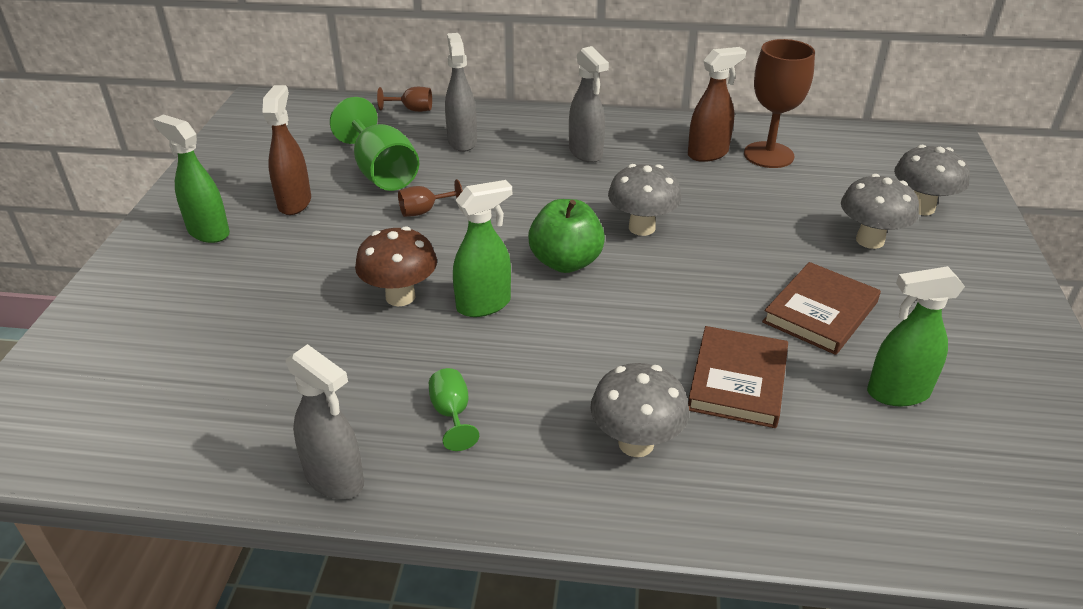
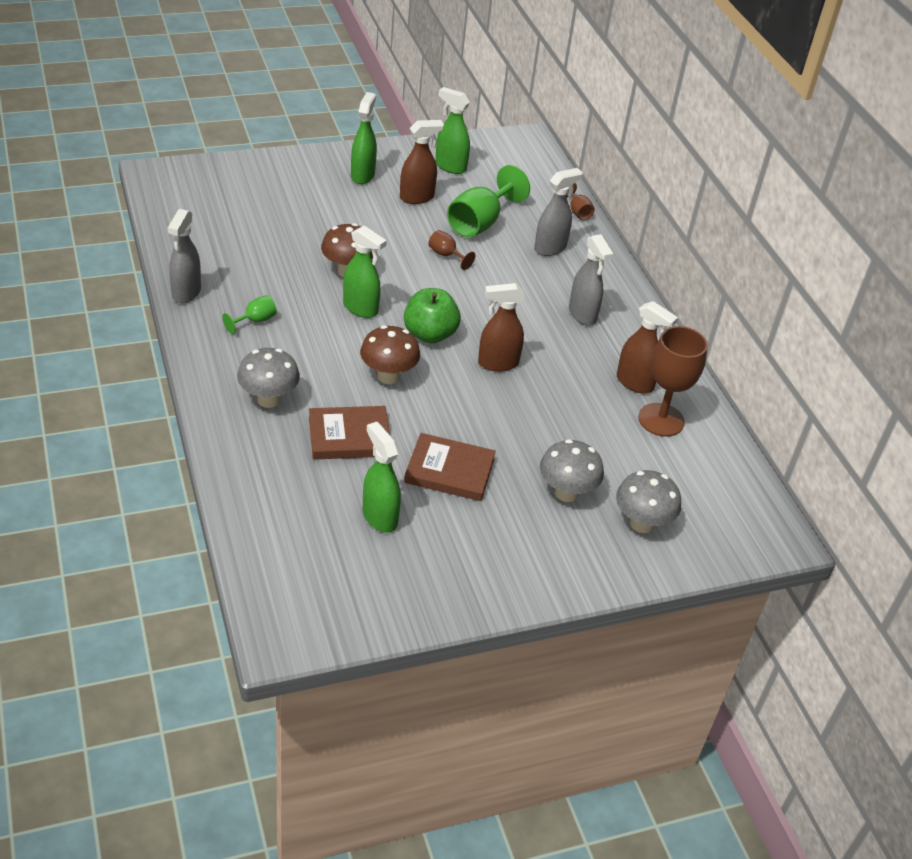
camera: 60 degrees right, 5 degrees up
(257, 164) = (450, 166): none -> green spray bottle
(586, 153) = (582, 315): grey spray bottle -> grey spray bottle turned 60 degrees counterclockwise
(631, 316) = (388, 376): none -> brown mushroom
(641, 228) = (497, 363): grey mushroom -> brown spray bottle

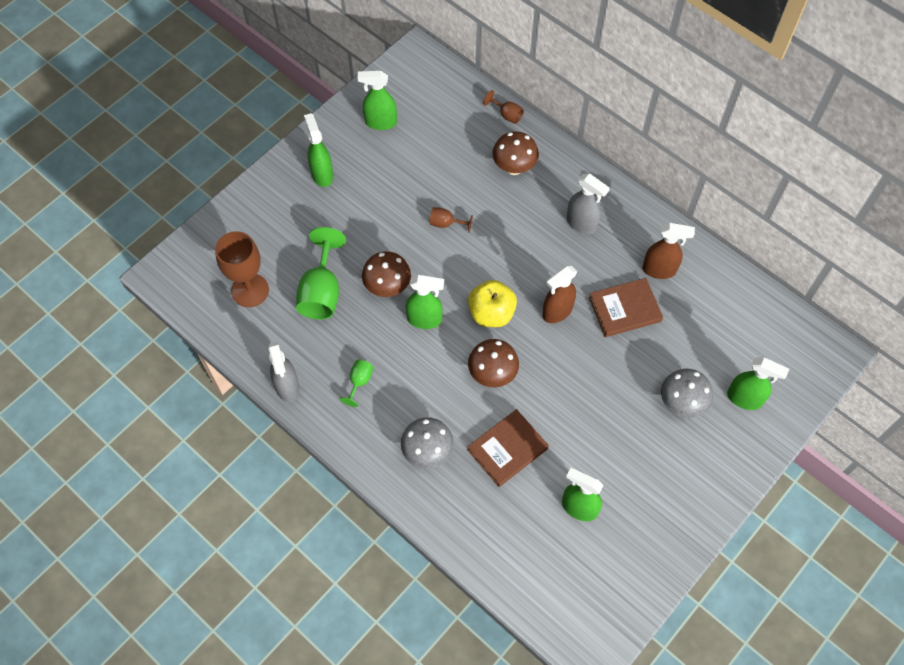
camera: 25 degrees left, 20 degrees up
(417, 197) = (380, 173): brown spray bottle -> none
(430, 334) = (491, 313): green apple -> yellow apple
(449, 471) = (594, 435): brown book -> brown book (625, 309)
(480, 223) = (445, 172): green goblet -> green goblet (322, 292)
(550, 248) = (514, 168): grey spray bottle -> brown mushroom
(641, 523) = (744, 398): grey mushroom -> green spray bottle
(661, 420) = (698, 294): brown goblet -> brown goblet (250, 290)

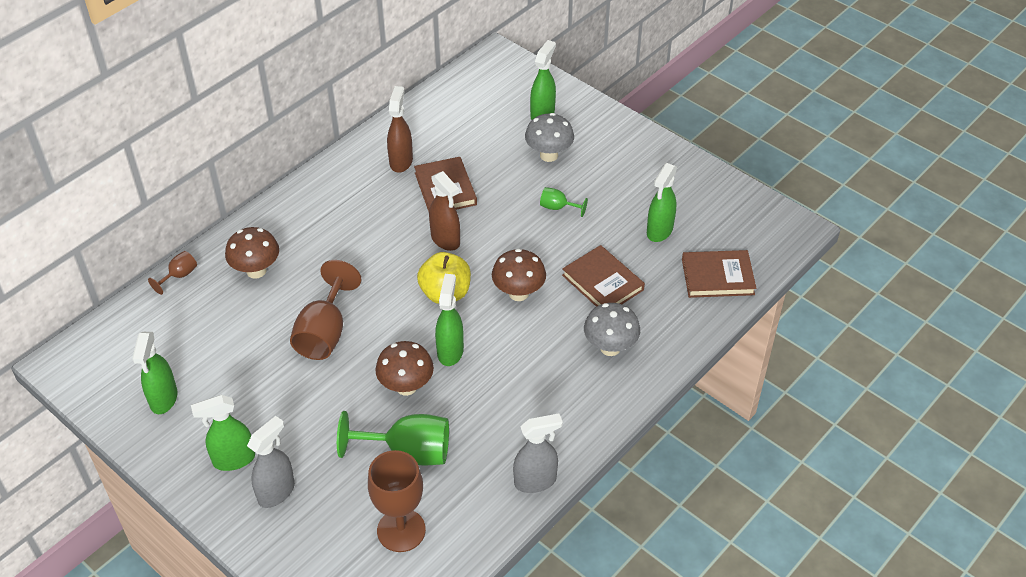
camera: 90 degrees left, 15 degrees down
(359, 382) = (528, 410): green goblet -> green goblet (558, 207)
(446, 223) = (324, 332): brown goblet -> brown goblet, size x2.03
(518, 561) = (717, 277): none -> brown book
(581, 224) = (339, 217): grey spray bottle -> grey spray bottle (276, 492)

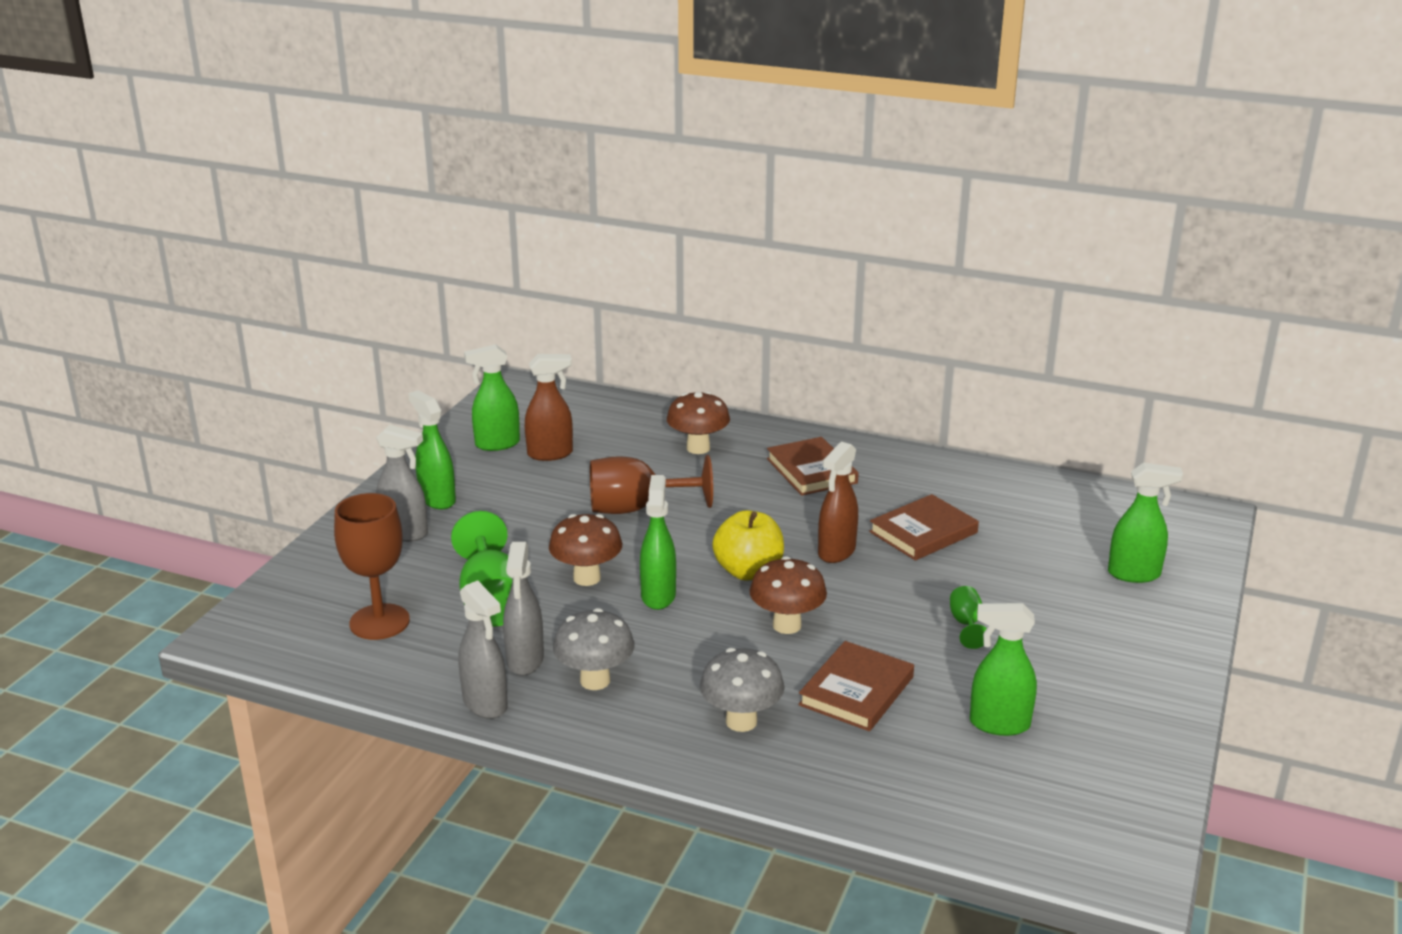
camera: 70 degrees right, 20 degrees down
(179, 276) = (661, 410): brown goblet -> none
(401, 161) = (942, 492): brown spray bottle -> brown spray bottle (550, 454)
(450, 351) = (658, 596): green spray bottle -> green spray bottle turned 75 degrees counterclockwise
(494, 447) = (525, 660): none -> grey spray bottle
(549, 155) = (1059, 596): grey mushroom -> grey mushroom (595, 680)
(717, 277) = (951, 801): brown book -> brown book (811, 471)

